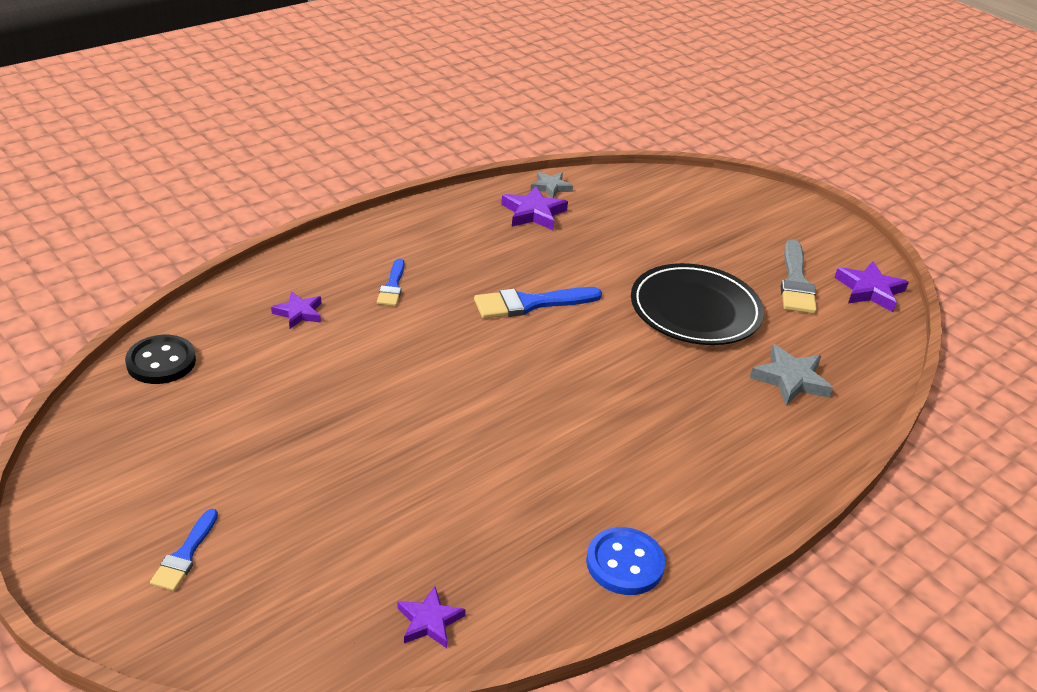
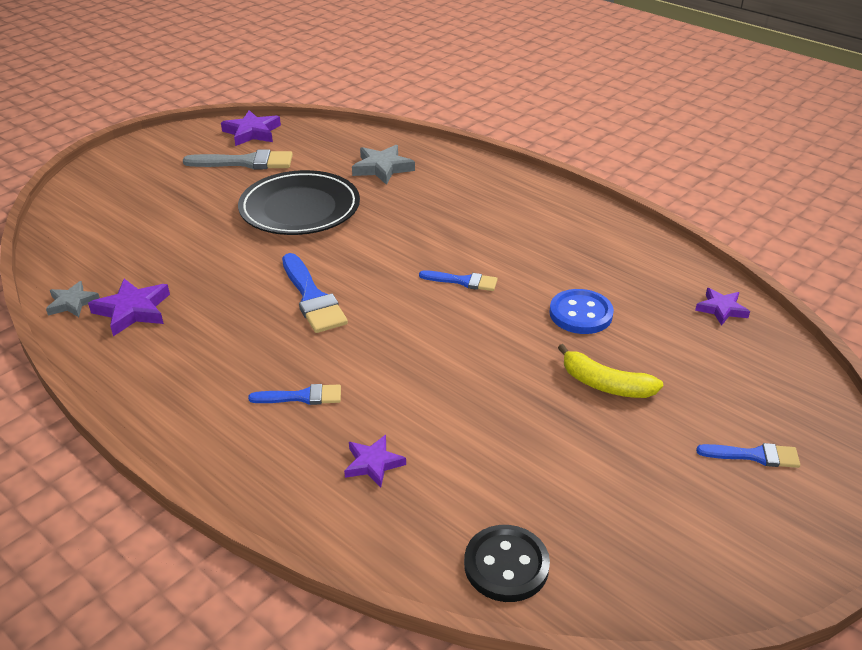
camera: 95 degrees left, 0 degrees up
(334, 472) = (605, 384): none -> yellow banana
(537, 405) = (463, 281): none -> blue brush
(624, 563) = (613, 232): blue button -> blue button (580, 314)

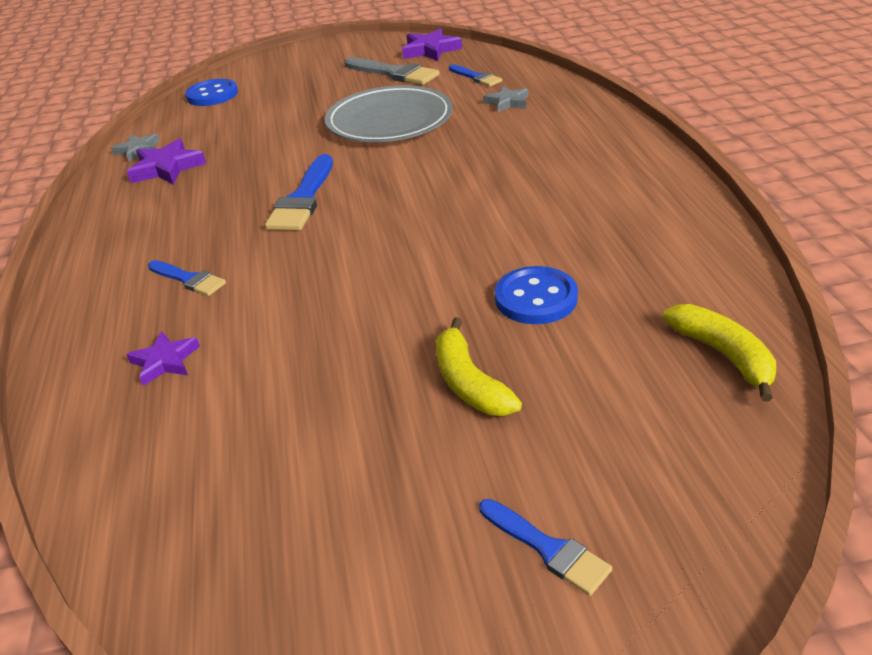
camera: 40 degrees right, 0 degrees up
(76, 226) = (212, 95): none -> blue button
(300, 208) = (389, 121): black plate -> grey plate
(382, 168) = (507, 102): grey star -> grey star, size x0.66
(463, 281) = (453, 226): blue brush -> blue brush (476, 77)
(506, 565) = (142, 516): black button -> none
(721, 309) = (723, 355): purple star -> yellow banana

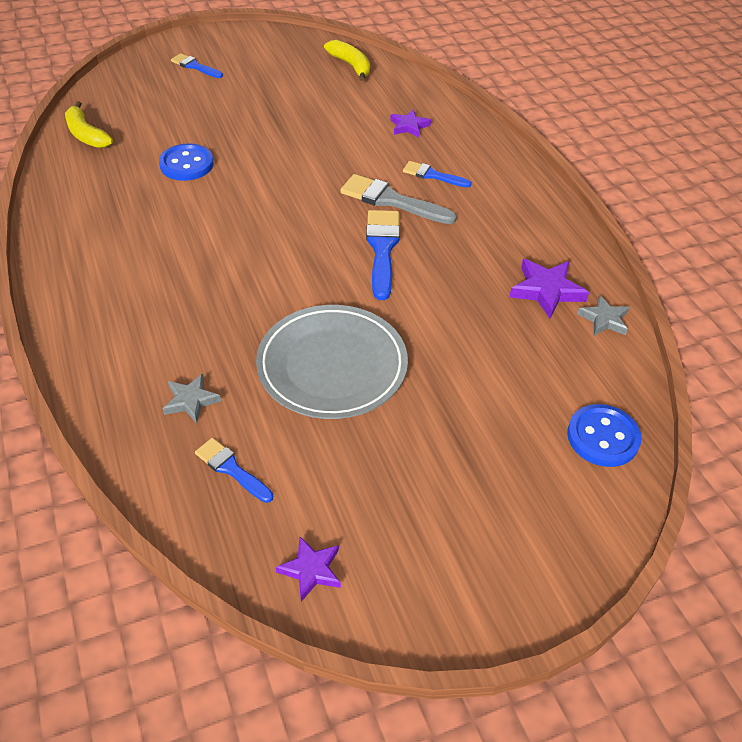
camera: 165 degrees right, 10 degrees up
(394, 73) = (354, 488): grey brush -> grey brush (391, 200)
(430, 50) = (311, 570): purple star -> purple star, size x0.66
(469, 383) = (228, 119): yellow banana -> yellow banana (351, 65)

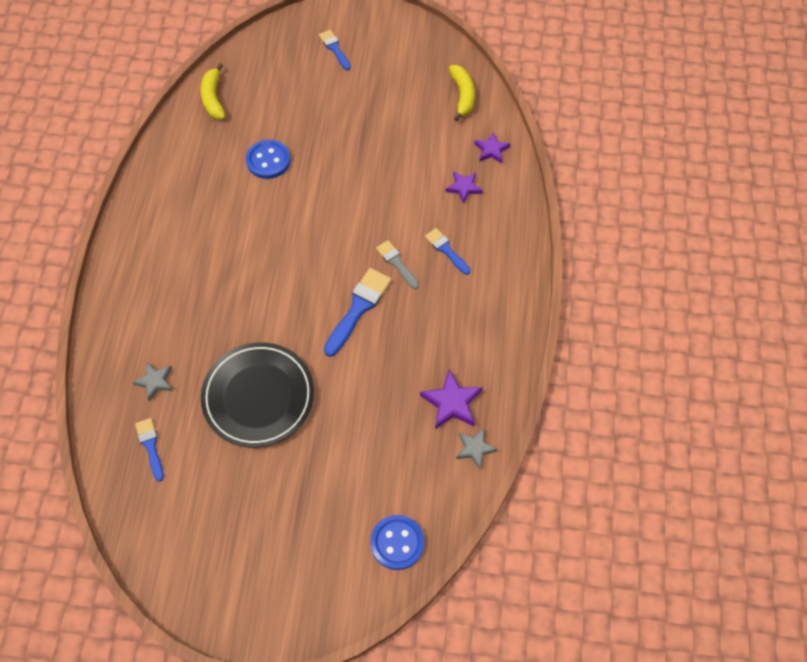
camera: 30 degrees right, 15 degrees up
(311, 570) = (155, 540): purple star -> purple star (491, 150)
(332, 366) = (258, 397): grey plate -> black plate
(391, 200) = (396, 263): grey brush -> grey brush, size x0.60

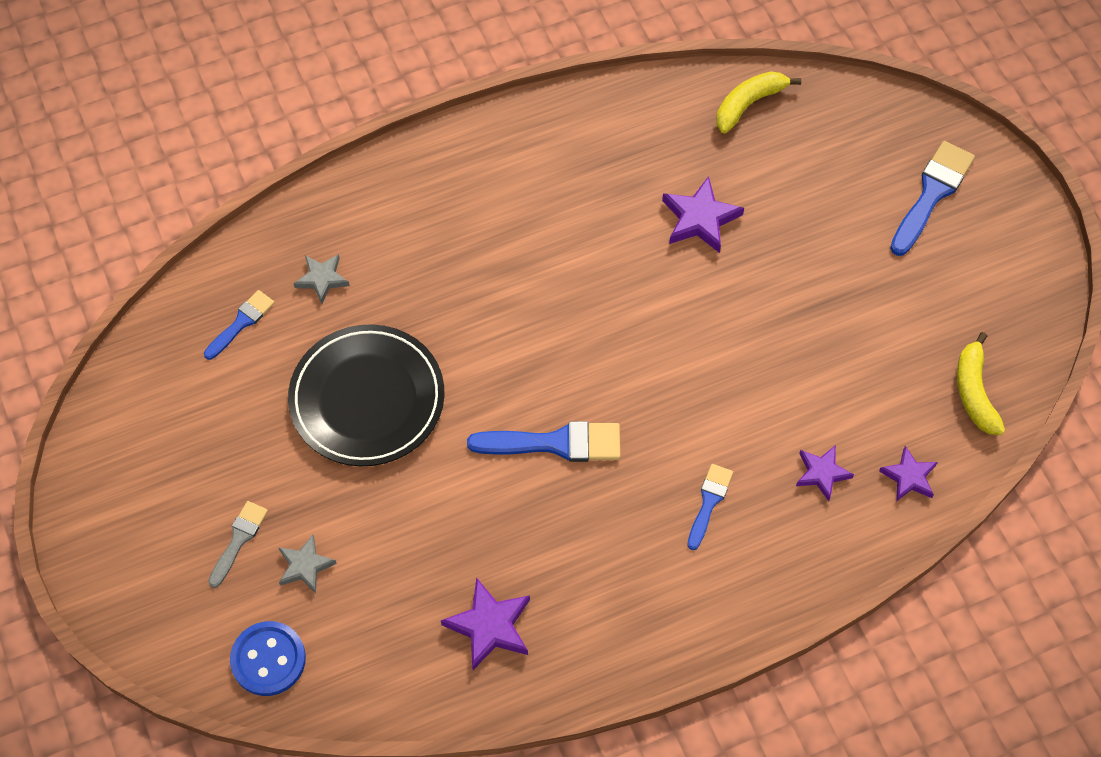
camera: 60 degrees right, 0 degrees up
(268, 160) = (700, 219): blue button -> purple star
(334, 48) = (932, 194): blue brush -> blue brush, size x1.66
(396, 263) = (649, 452): grey brush -> grey brush (239, 540)
(462, 95) = (974, 392): yellow banana -> yellow banana turned 120 degrees clockwise
(475, 448) = (442, 687): grey star -> grey star (305, 566)

